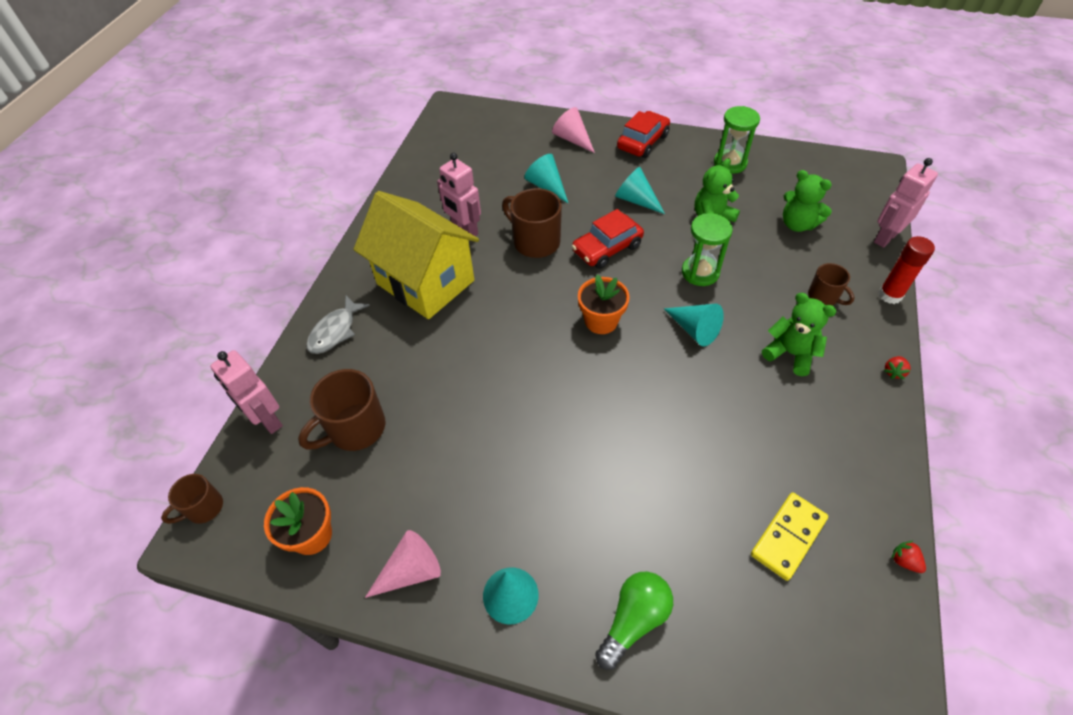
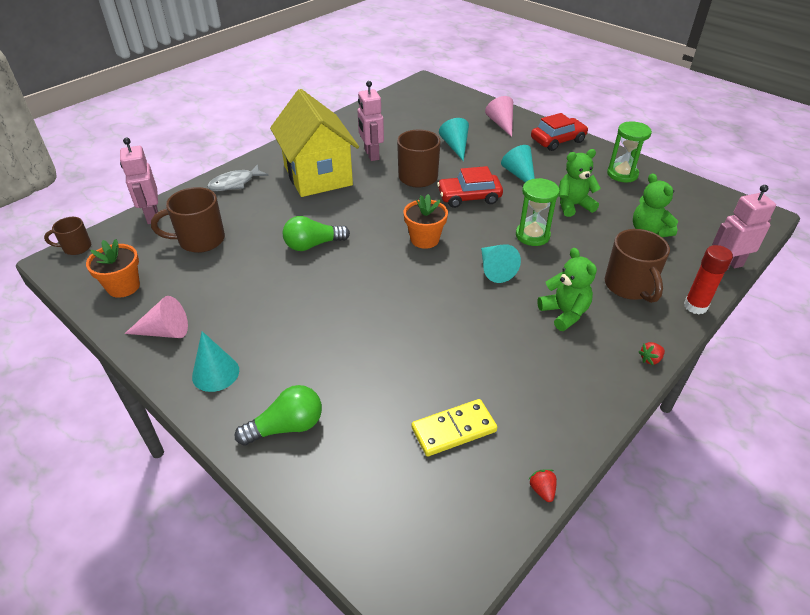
camera: 25 degrees right, 10 degrees down
(490, 378) = (313, 245): none -> green light bulb
(824, 297) = (629, 286): brown mug -> brown mug, size x1.70

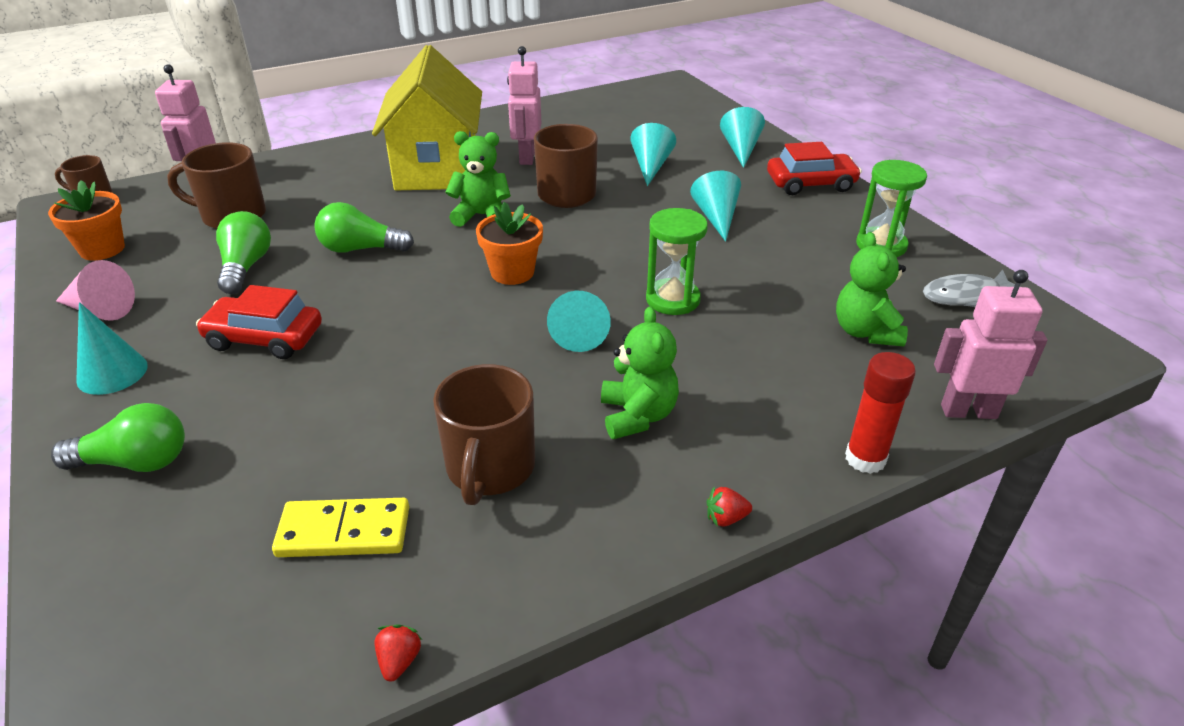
camera: 20 degrees right, 5 degrees down
(235, 183) = (328, 161): grey fish -> grey fish (965, 296)
(243, 276) = (246, 267): none -> green light bulb
(469, 197) = (618, 232): red car -> red car (264, 338)
(501, 124) = (740, 149): pink cone -> turquoise cone
(573, 205) = (767, 272): green teddy bear -> green teddy bear (481, 216)
(629, 286) = (773, 403): brown mug -> brown mug (490, 469)

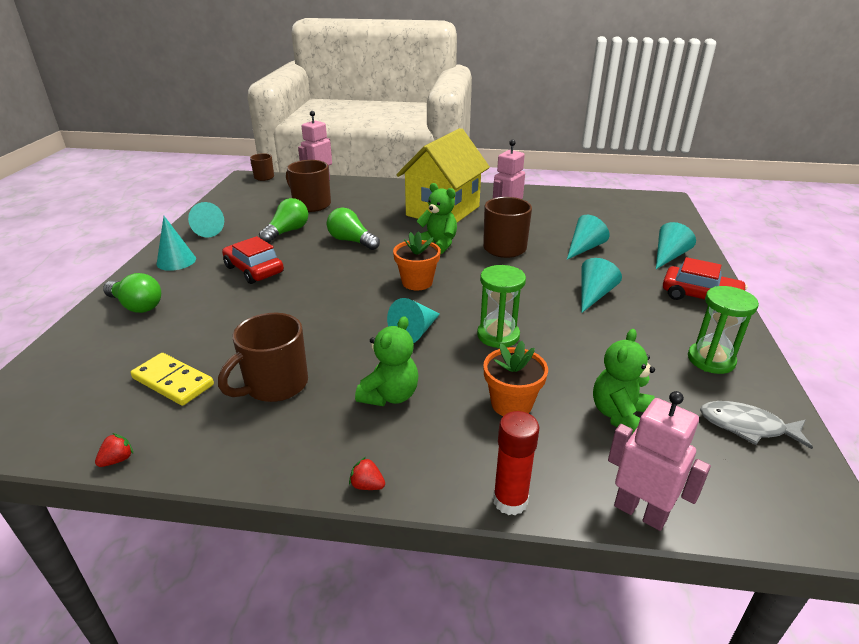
camera: 35 degrees right, 5 degrees down
(100, 310) = (205, 230): pink cone -> turquoise cone
(102, 249) = (239, 203): orange flower pot -> orange flower pot (511, 404)

